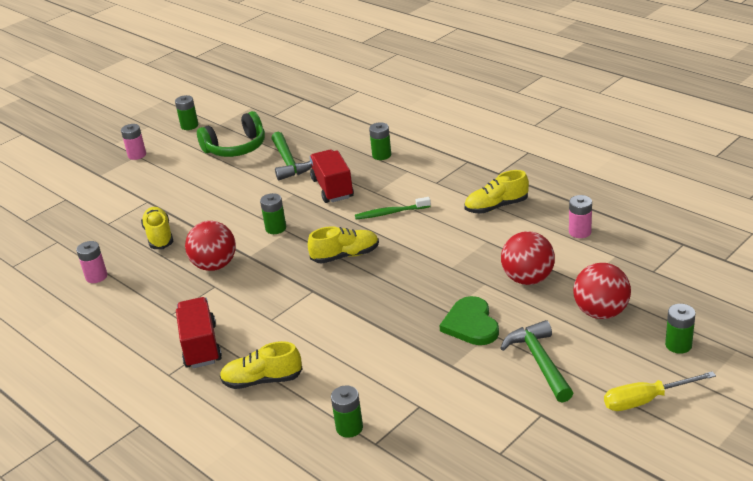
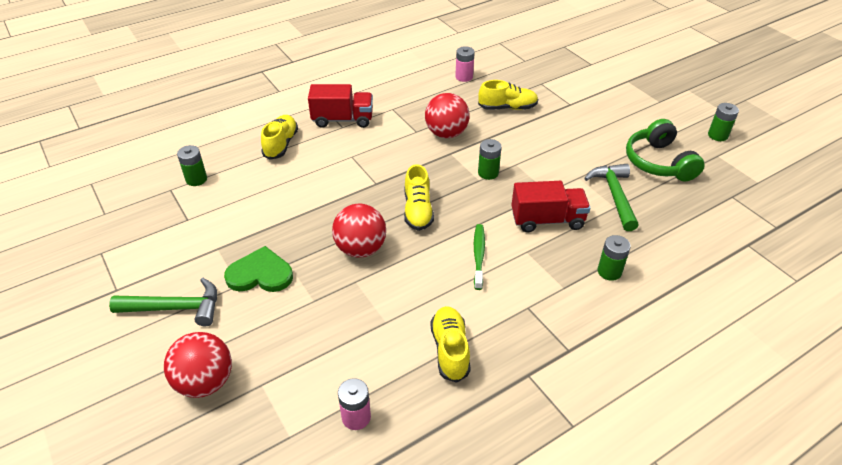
camera: 100 degrees right, 10 degrees up
(137, 155) = (660, 101): pink battery -> none
(289, 163) = (614, 195): green hammer -> green hammer turned 90 degrees clockwise
(528, 279) = (299, 337): red ball -> red ball (361, 249)
(645, 400) = (67, 369): yellow screwdriver -> none
(678, 345) = (108, 431): green battery -> none

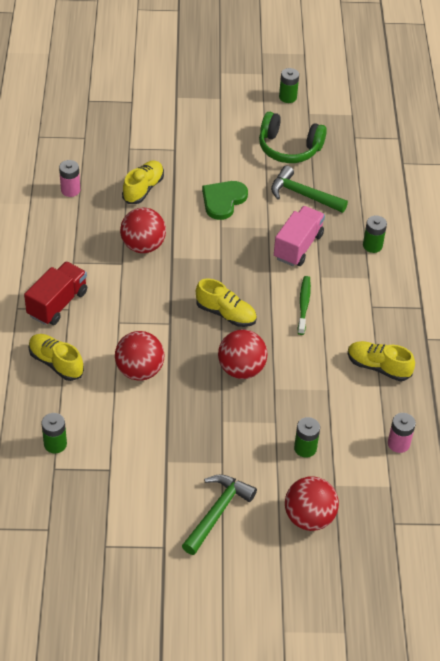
camera: 60 degrees left, 5 degrees up
(260, 274) = (220, 444): green heart -> green heart (223, 200)
(308, 189) = (139, 371): none -> red ball
(478, 256) = (303, 305): green toothbrush -> green toothbrush turned 60 degrees clockwise
(488, 173) = (217, 248): green battery -> green battery (305, 448)
(547, 220) = (298, 246): red truck -> pink truck

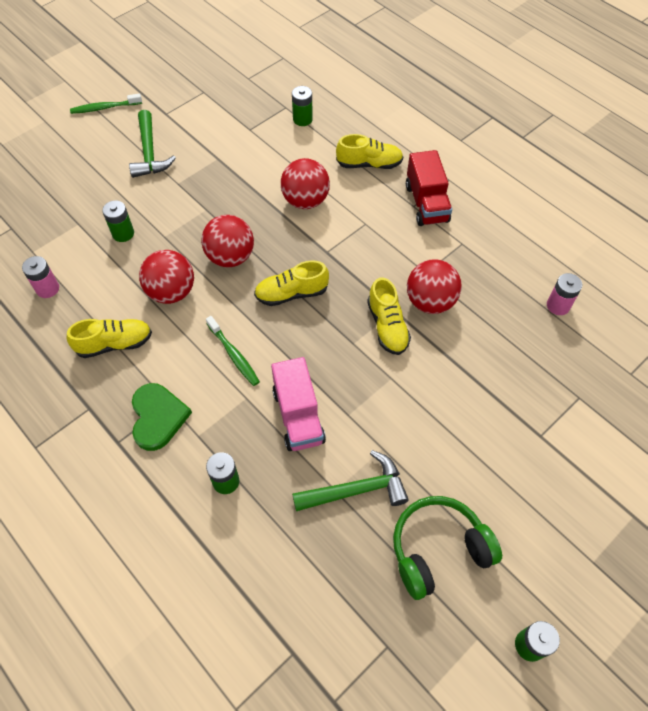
camera: 140 degrees right, 10 degrees up
(143, 189) = (505, 361): yellow shoe -> yellow shoe (387, 326)
(213, 601) = (105, 108): none -> green toothbrush
(223, 200) = (423, 411): green heart -> green heart (158, 417)
(309, 517) = (80, 190): red ball -> red ball (171, 292)

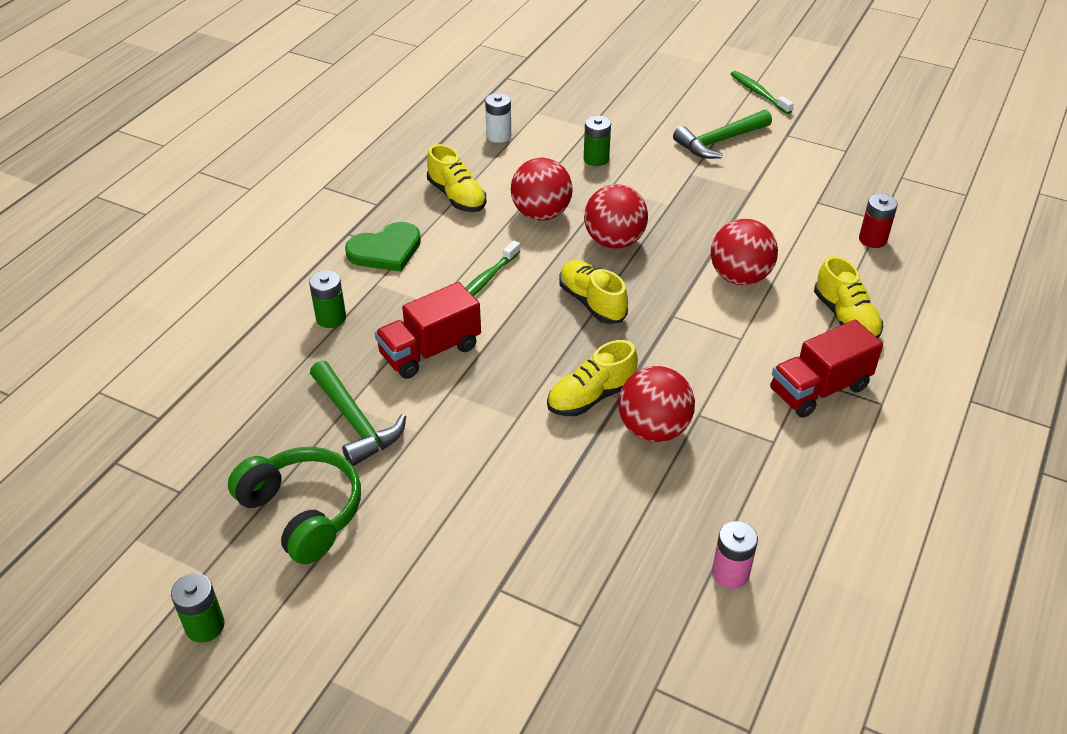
camera: 70 degrees right, 15 degrees down
(47, 289) = (498, 136): pink battery -> white battery
(298, 416) = (430, 351): pink truck -> red truck
(302, 119) = (872, 239): green battery -> red battery

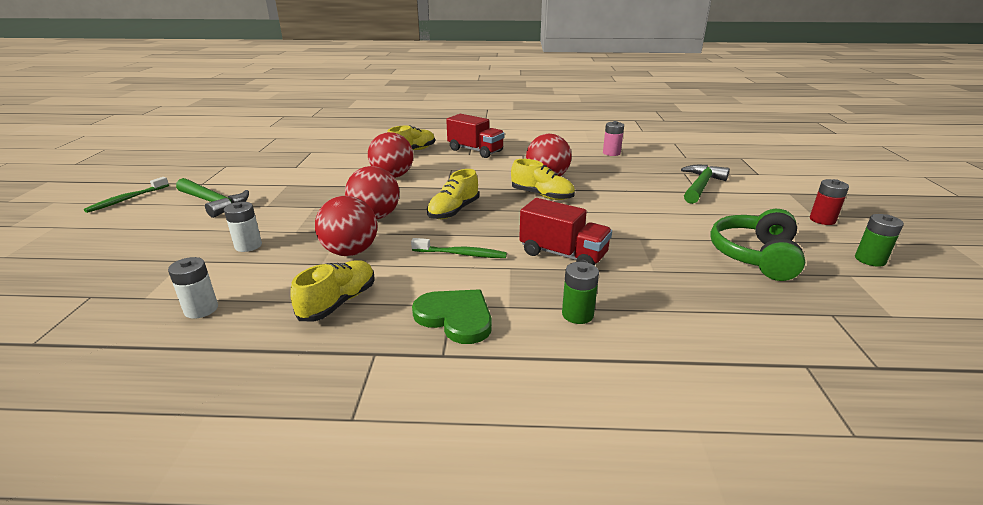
camera: 115 degrees left, 15 degrees down
(355, 422) = (664, 262): green hammer -> green hammer (701, 186)
(596, 159) = (248, 246): green battery -> white battery
(872, 239) = (333, 152): red battery -> red battery (822, 220)

